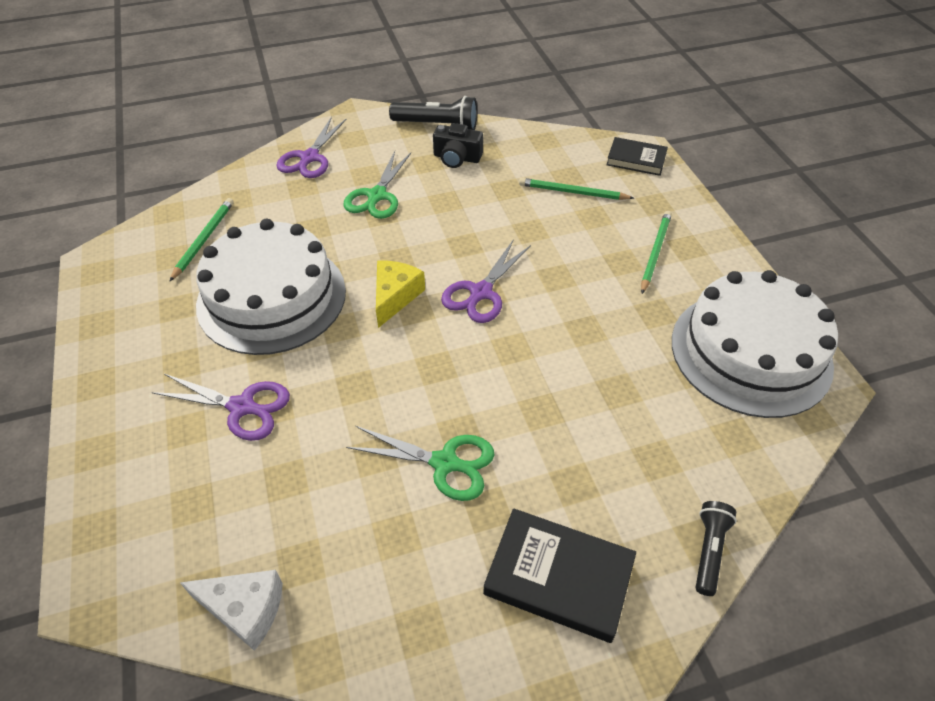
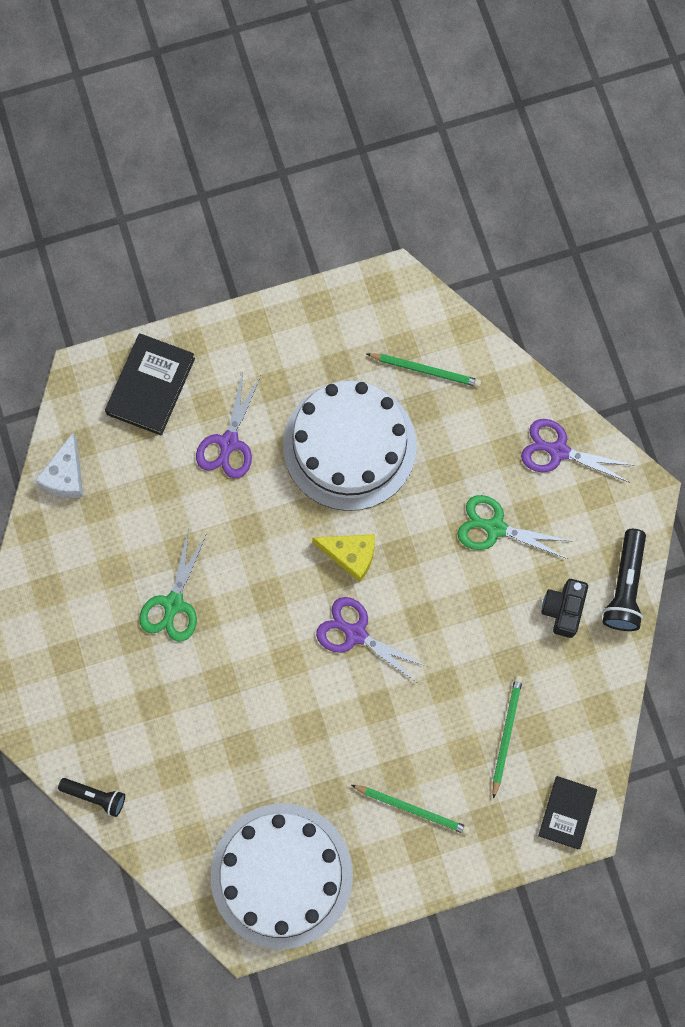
camera: 90 degrees right, 25 degrees up
(558, 577) = (79, 684): black book -> black book (151, 386)

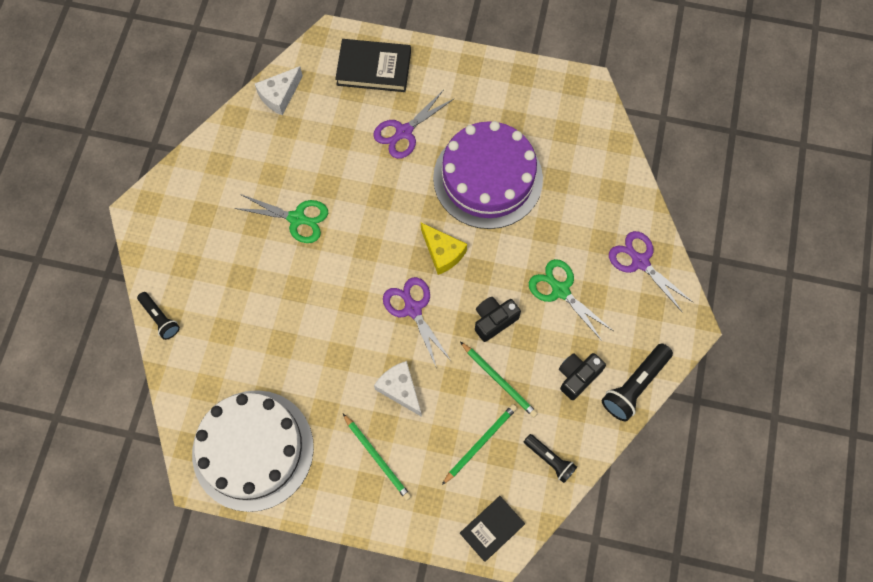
camera: 30 degrees right, 5 degrees down
(151, 386) = (374, 68): black book -> black book turned 45 degrees clockwise
(173, 604) = (297, 218): green scissors -> green scissors turned 120 degrees counterclockwise
(349, 446) = (487, 178): white cake -> purple cake
(393, 726) = (400, 389): none -> white cheese
(425, 370) = (574, 156): green pencil -> green pencil (499, 380)
(446, 598) = (494, 320): none -> black camera
(583, 711) = (549, 459): none -> black flashlight

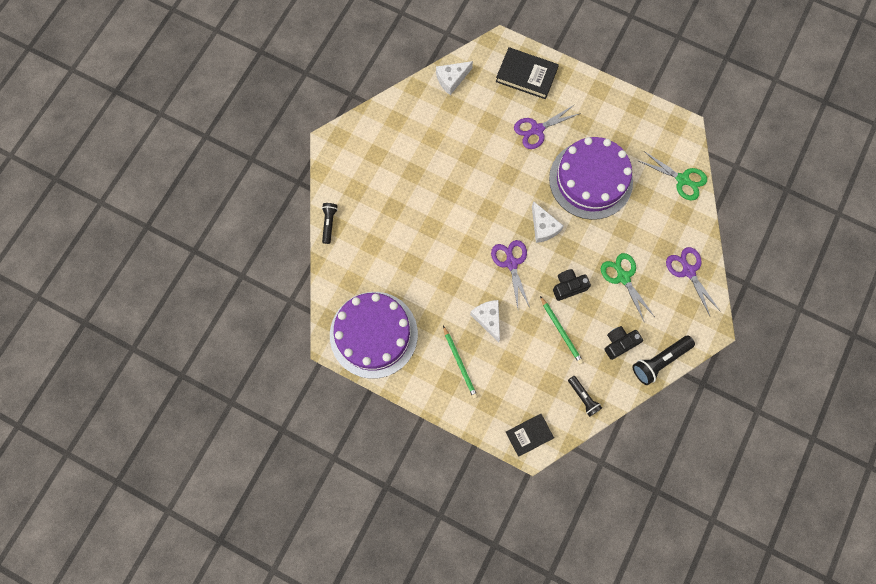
camera: 15 degrees right, 5 degrees up
(160, 318) = (329, 223): black flashlight -> black flashlight turned 150 degrees counterclockwise
(253, 450) = (373, 334): white cake -> purple cake
(297, 218) = (443, 175): green scissors -> green scissors (682, 180)
(442, 252) = (543, 227): yellow cheese -> white cheese
(480, 443) = (536, 372): green pencil -> none

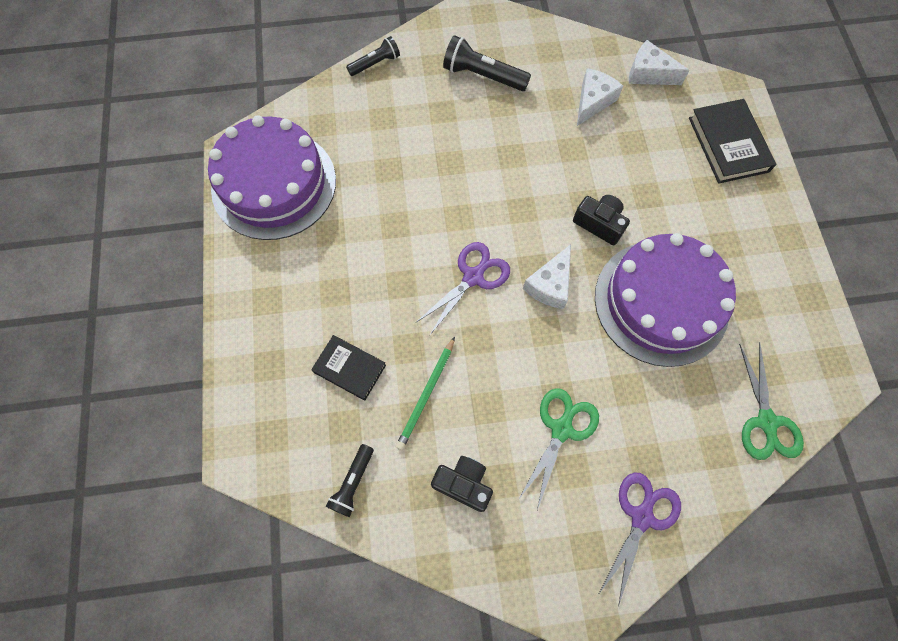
camera: 55 degrees right, 5 degrees down
(460, 363) = (300, 298): green pencil -> none
(488, 319) = (380, 295): white cheese -> white cheese (592, 101)
(529, 435) = (256, 443): black book -> black book (349, 368)
(537, 130) = (670, 198): purple scissors -> none
(568, 287) = (494, 365): black camera -> black camera (599, 224)
(659, 361) = (478, 560): black flashlight -> black flashlight (483, 76)

